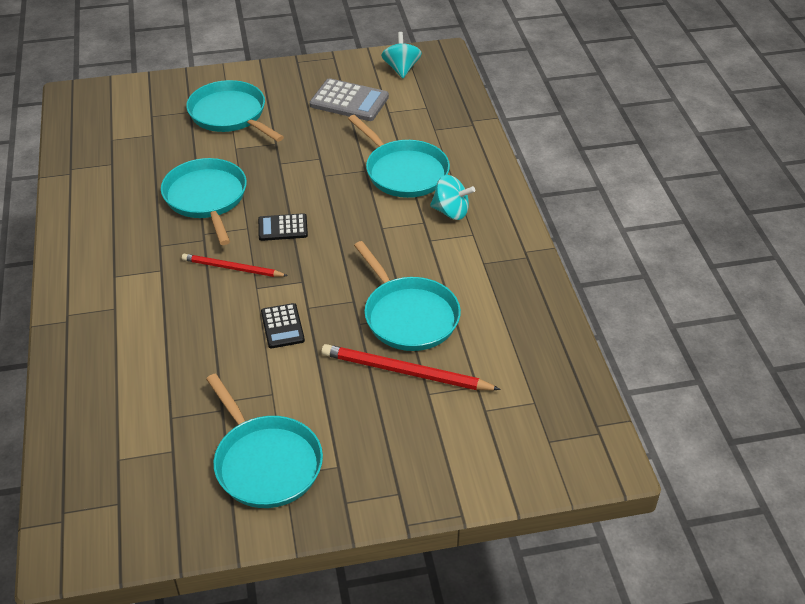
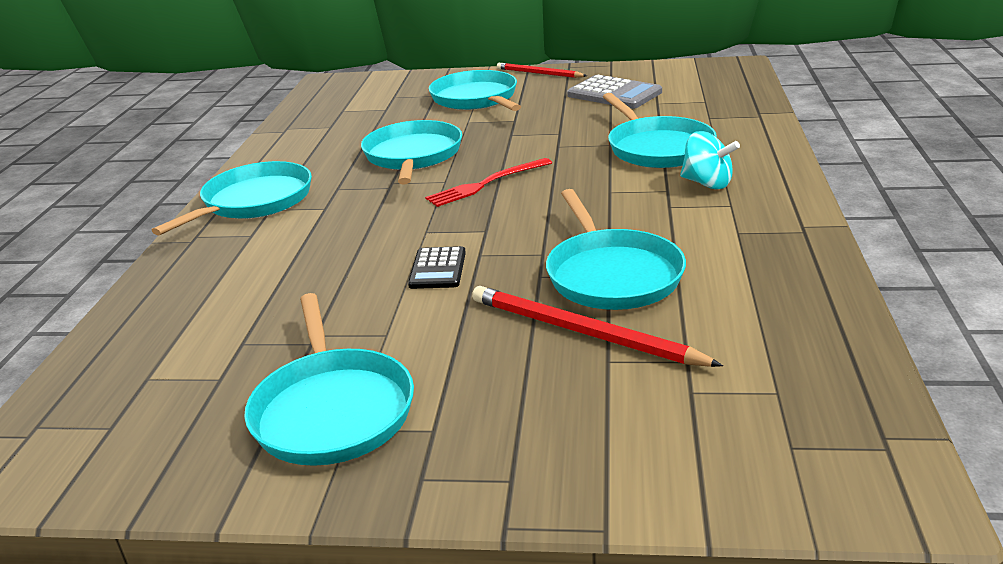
camera: 20 degrees right, 15 degrees down
(94, 269) = (254, 201): none -> turquoise pan
(232, 268) = (407, 212): red pencil -> red pencil (539, 73)
(283, 228) = (486, 184): black calculator -> red fork
(401, 69) = (685, 74): turquoise spinning top -> none

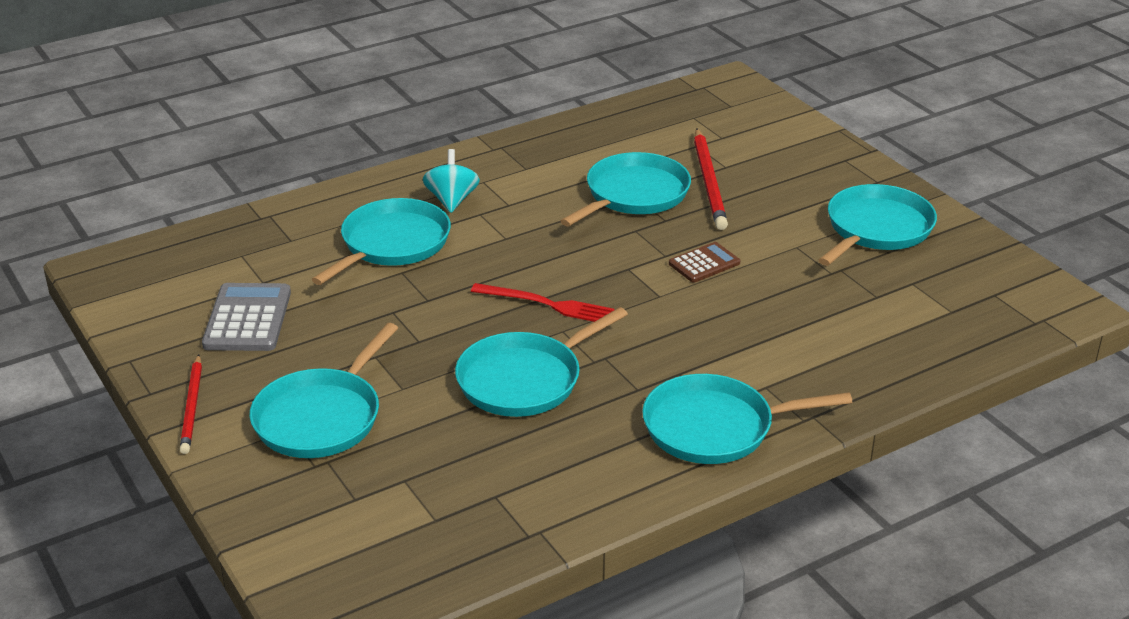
camera: 130 degrees left, 5 degrees up
(437, 269) = (704, 263): black calculator -> brown calculator

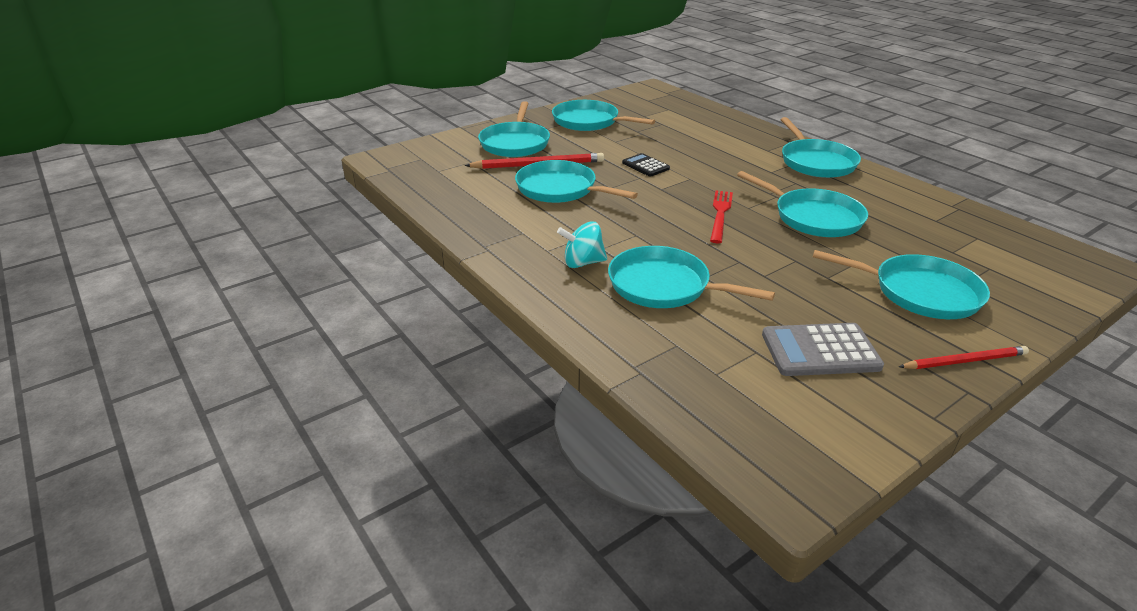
camera: 95 degrees left, 0 degrees up
(704, 263) = (645, 166): brown calculator -> black calculator
(783, 167) = (515, 143): none -> turquoise pan

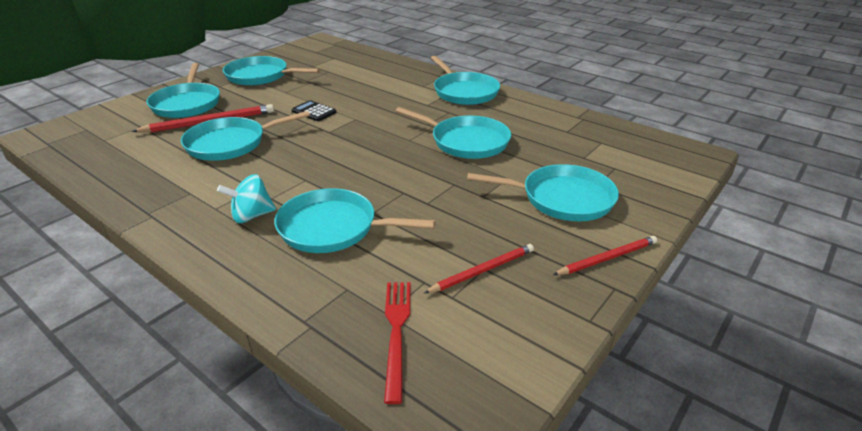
camera: 15 degrees left, 0 degrees up
(560, 189) = (230, 143): turquoise pan -> turquoise pan turned 45 degrees counterclockwise
(720, 214) = (384, 149): red fork -> red fork (396, 332)
(820, 351) = (482, 270): grey calculator -> red pencil

